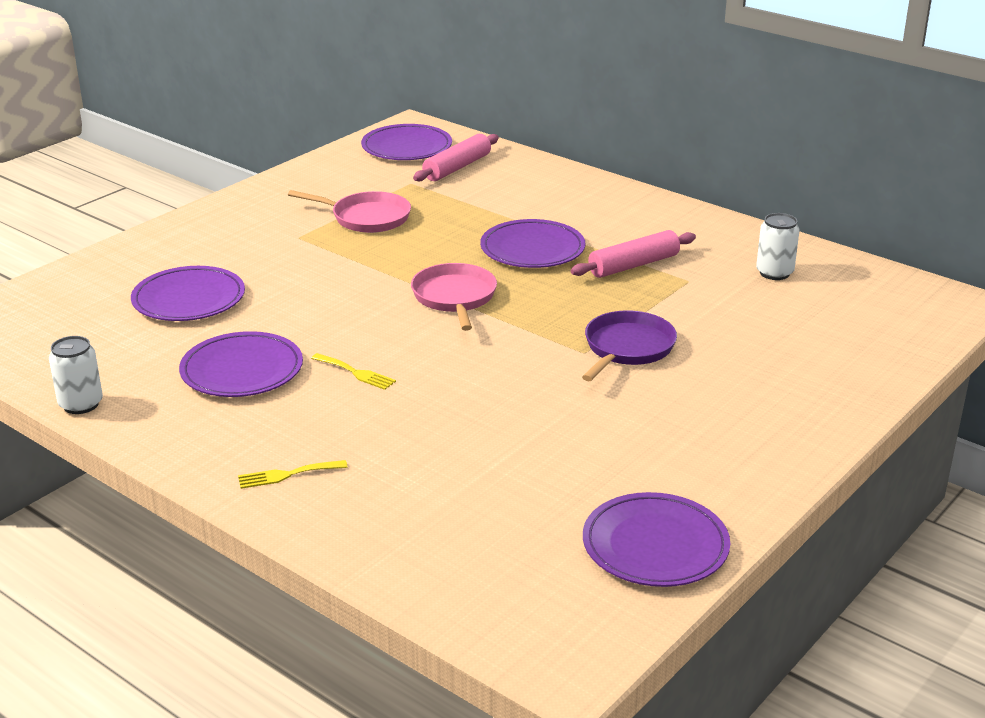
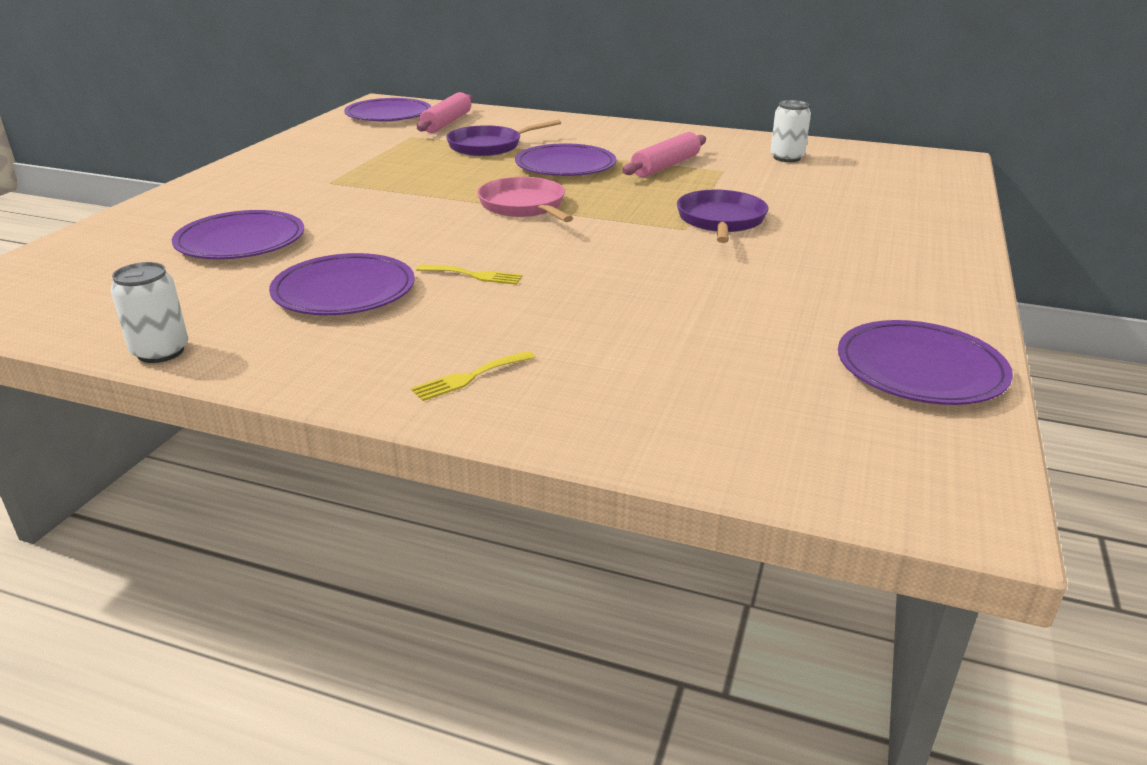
camera: 20 degrees left, 0 degrees up
(367, 218) = (388, 162): pink pan -> none
(476, 209) = (489, 146): none -> purple pan

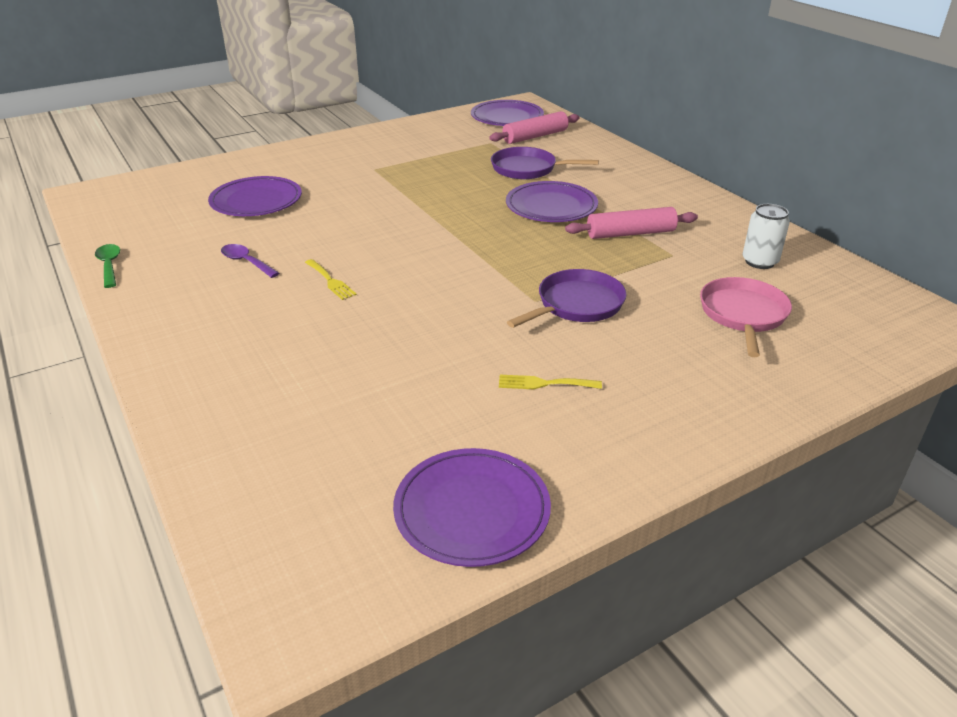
camera: 40 degrees right, 5 degrees up
(160, 352) = (109, 265): white can -> green spoon
(344, 291) = (246, 262): purple plate -> purple spoon
(470, 377) = (204, 357): yellow fork -> yellow fork (544, 383)
(524, 206) = (458, 234): pink pan -> pink pan (743, 315)

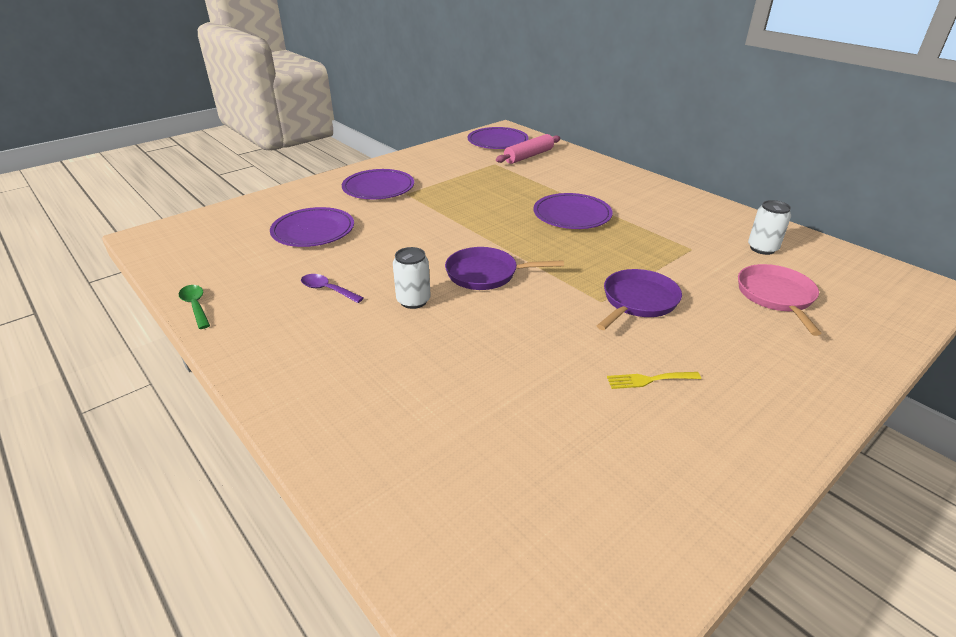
camera: 10 degrees left, 0 degrees up
(330, 281) = (413, 301): yellow fork -> white can
(472, 510) = (650, 521): purple plate -> purple plate (378, 188)
(527, 169) = (536, 184): purple pan -> purple pan (486, 274)
(630, 233) = (648, 233): pink rolling pin -> none

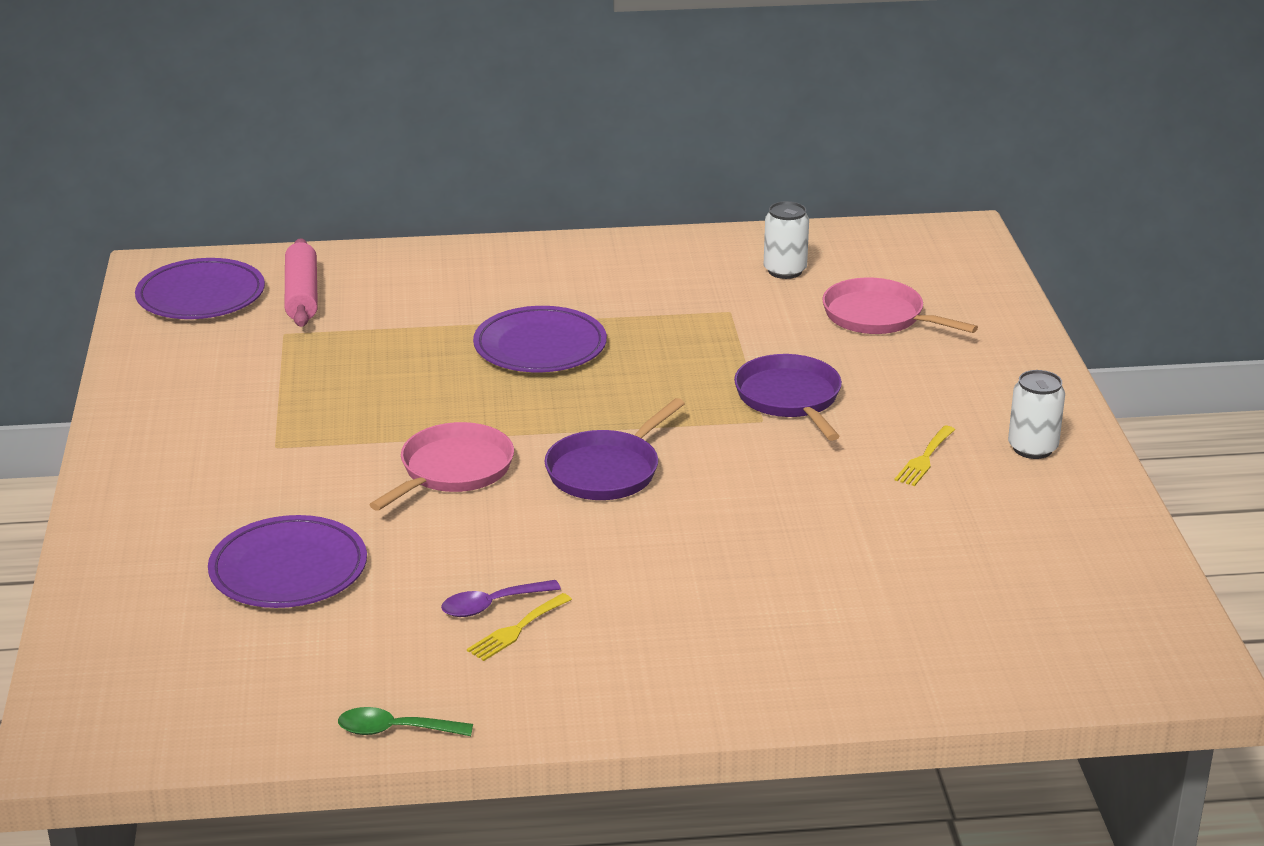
camera: 55 degrees left, 5 degrees down
(310, 305) = (516, 630): none -> yellow fork
(378, 188) = (215, 464): purple plate -> none
(413, 301) = (604, 546): white can -> white can (1032, 448)
(435, 236) = (453, 470): none -> pink pan

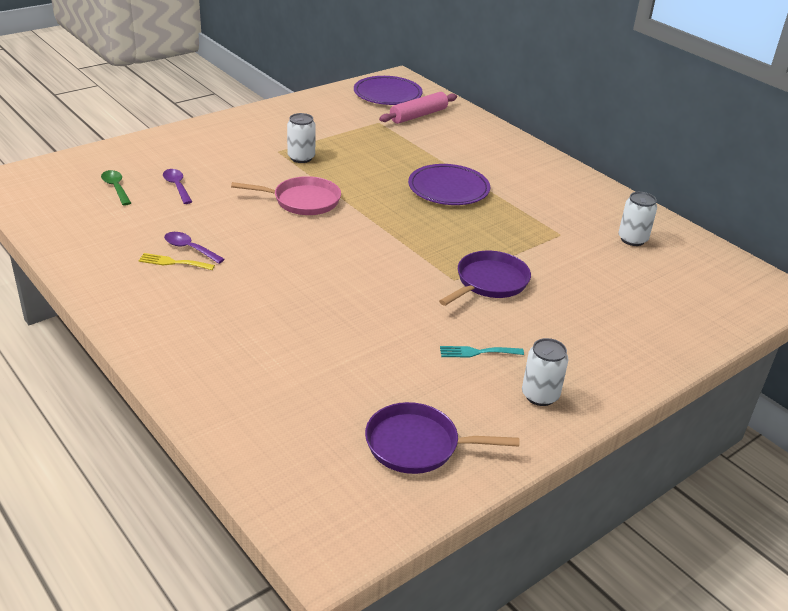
camera: 55 degrees right, 5 degrees up
(288, 569) = (177, 186): purple plate -> purple spoon
(320, 433) = (301, 158): none -> white can
(395, 730) = (62, 255): green spoon -> green spoon (116, 188)
(607, 471) = (347, 244): purple pan -> purple pan (417, 445)
(878, 316) = (625, 288): pink pan -> none
(924, 459) = (477, 352): yellow fork -> turquoise fork

